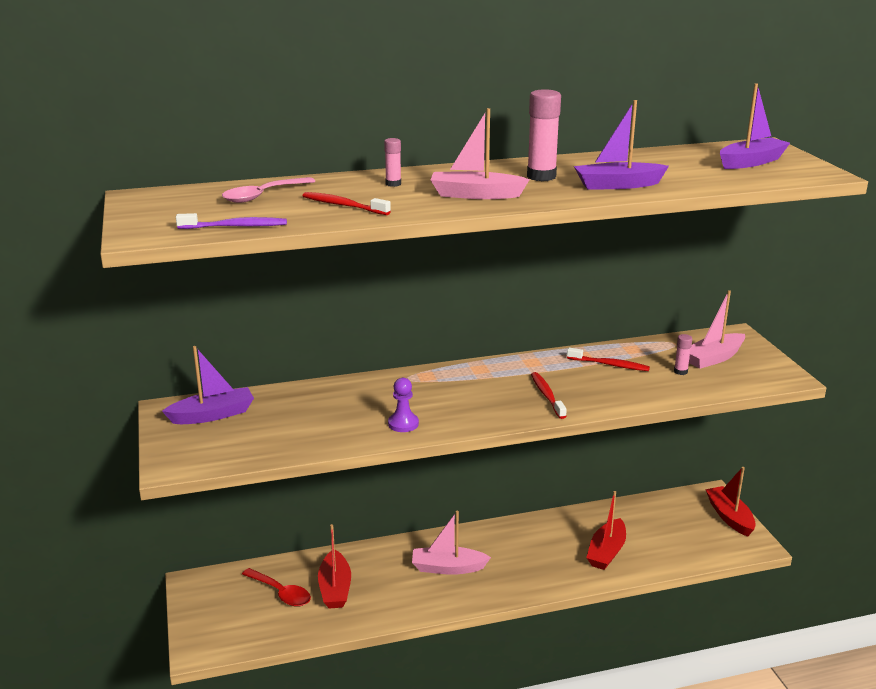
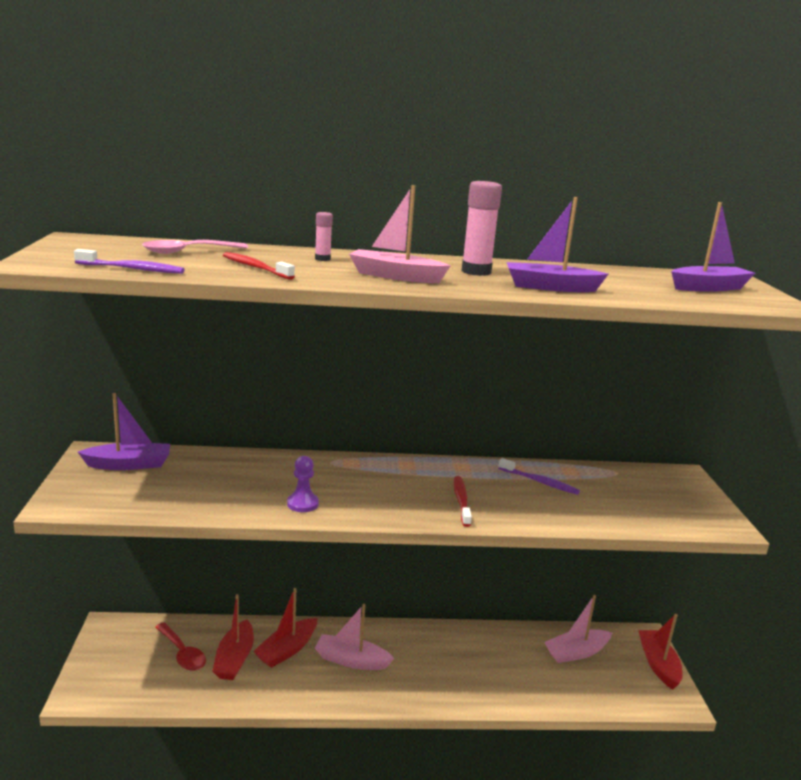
camera: 10 degrees right, 5 degrees down
(606, 552) = (517, 676): red boat -> red boat (287, 650)
(609, 365) = (539, 482): red toothbrush -> purple toothbrush
(680, 371) = (612, 501): pink glue stick -> none
(713, 358) = (652, 493): pink boat -> pink boat (576, 652)

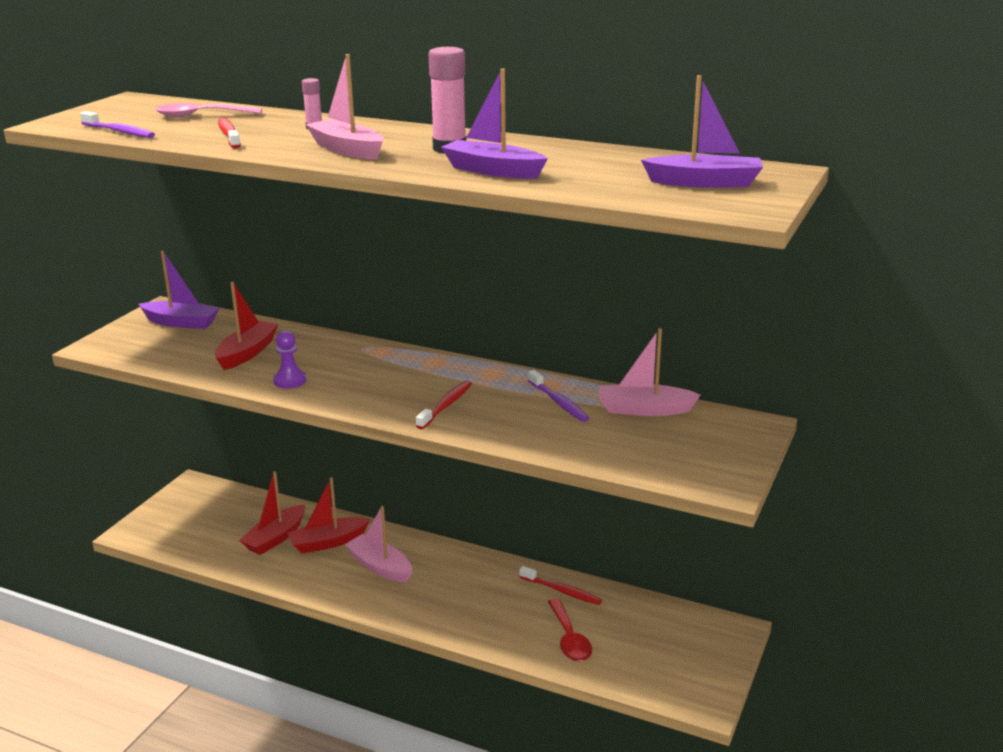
camera: 30 degrees right, 5 degrees up
(182, 653) = (235, 522): red spoon -> red spoon (569, 639)
(508, 640) = (561, 591): none -> red toothbrush
(576, 652) = (629, 623): pink boat -> pink boat (644, 409)
(658, 664) = (718, 661): red boat -> red boat (247, 353)

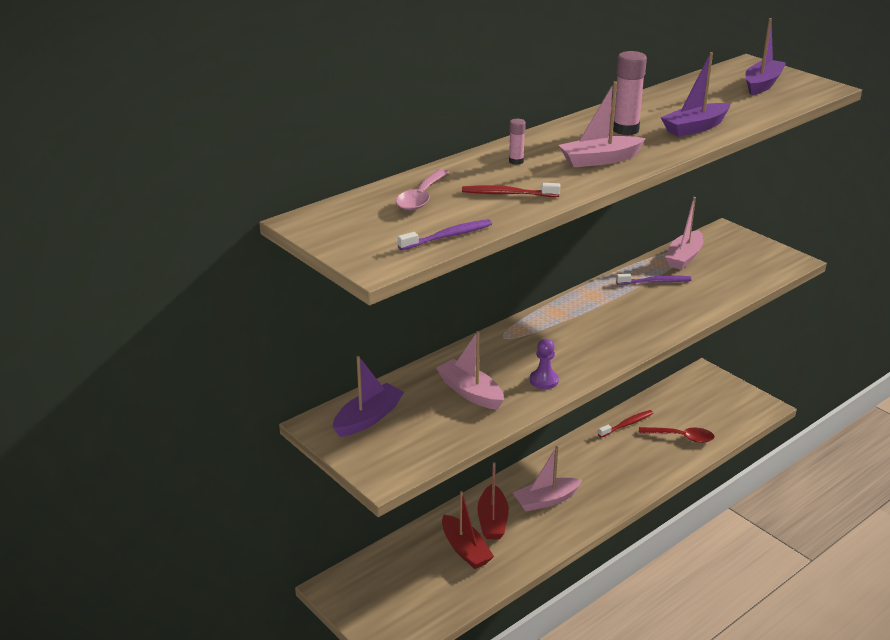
camera: 65 degrees left, 5 degrees up
(247, 353) = (470, 392): red boat -> pink boat
(446, 405) = (633, 323): red toothbrush -> none

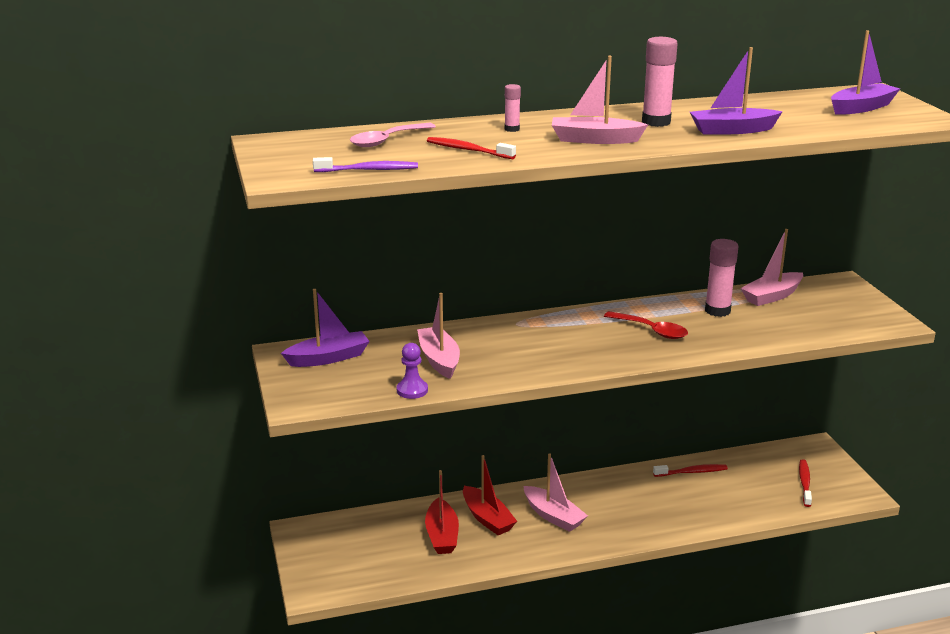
camera: 25 degrees right, 5 degrees down
(492, 520) = (487, 518): red boat -> red boat turned 60 degrees counterclockwise
(544, 380) = (518, 366): purple pawn -> purple pawn (412, 390)
(546, 500) = (553, 516): pink boat -> pink boat turned 135 degrees counterclockwise
(655, 282) = (717, 311): purple toothbrush -> pink glue stick
(681, 437) = (742, 498): red spoon -> red spoon (651, 330)
(717, 409) = (804, 483): none -> red toothbrush

